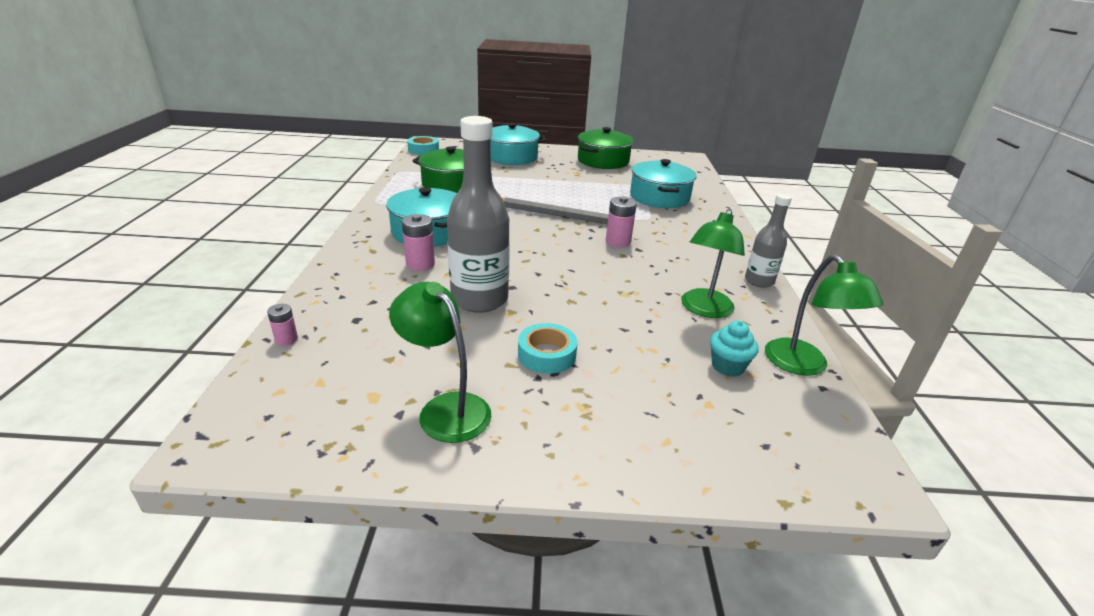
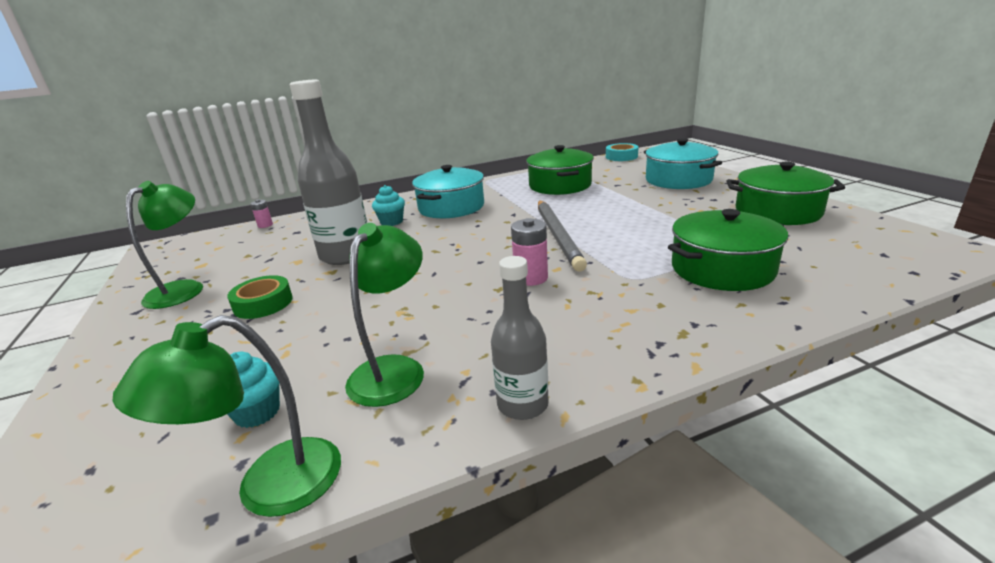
camera: 70 degrees right, 5 degrees down
(420, 264) = (391, 222): pink battery -> turquoise cupcake
(546, 354) = (263, 303): turquoise tape -> green tape
(659, 197) = (722, 269): turquoise pot -> green pot
(704, 310) = (394, 370): green lamp -> green lamp turned 105 degrees clockwise

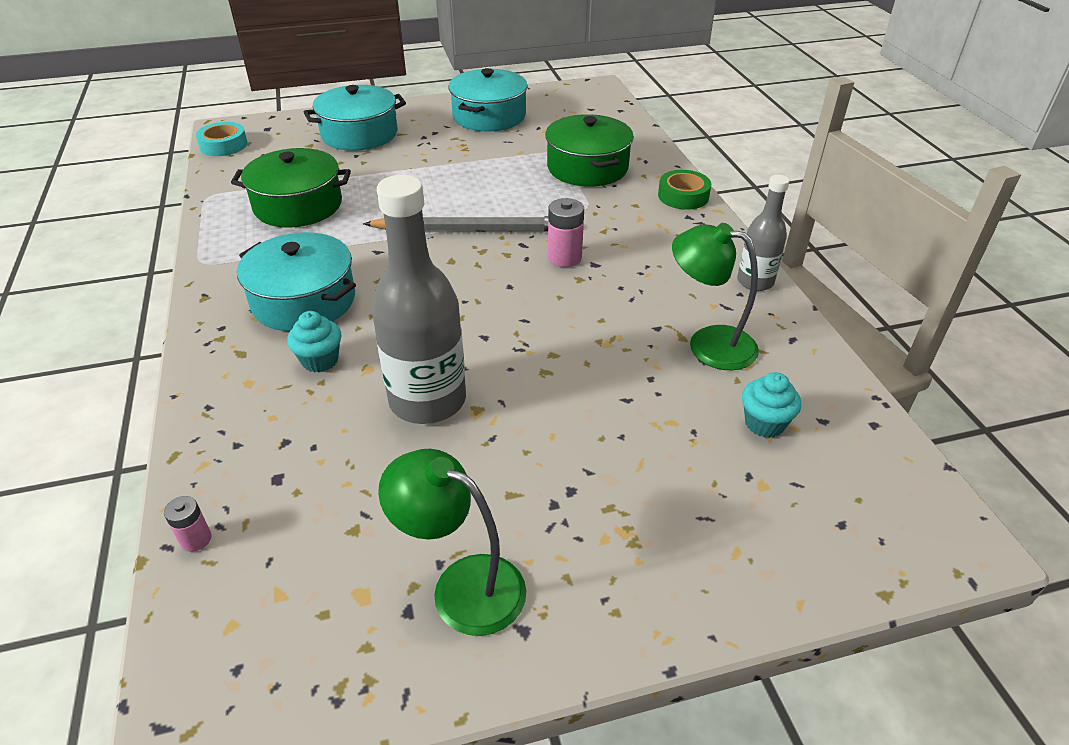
camera: 85 degrees left, 15 degrees up
(263, 303) = (550, 466): green tape -> green tape (683, 196)
(269, 488) = (844, 398): green lamp -> none
(777, 211) = (489, 116): green pot -> turquoise pot

